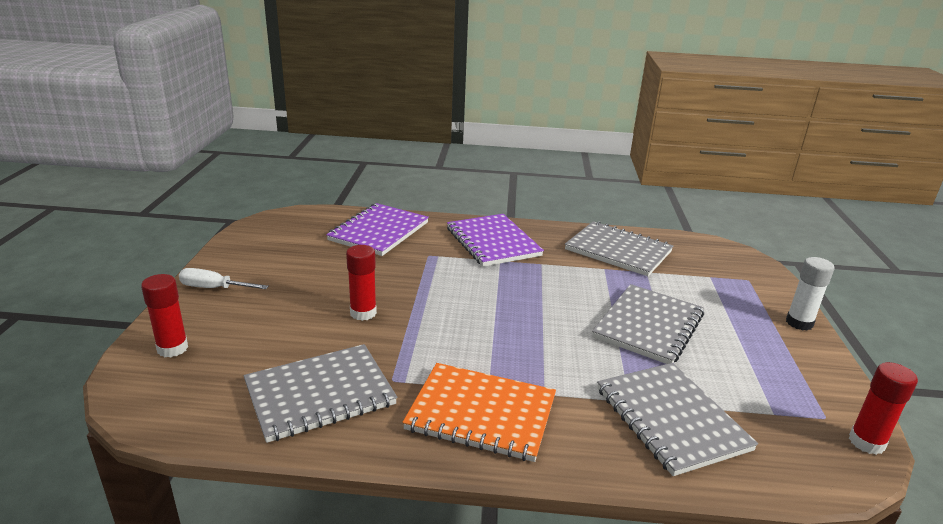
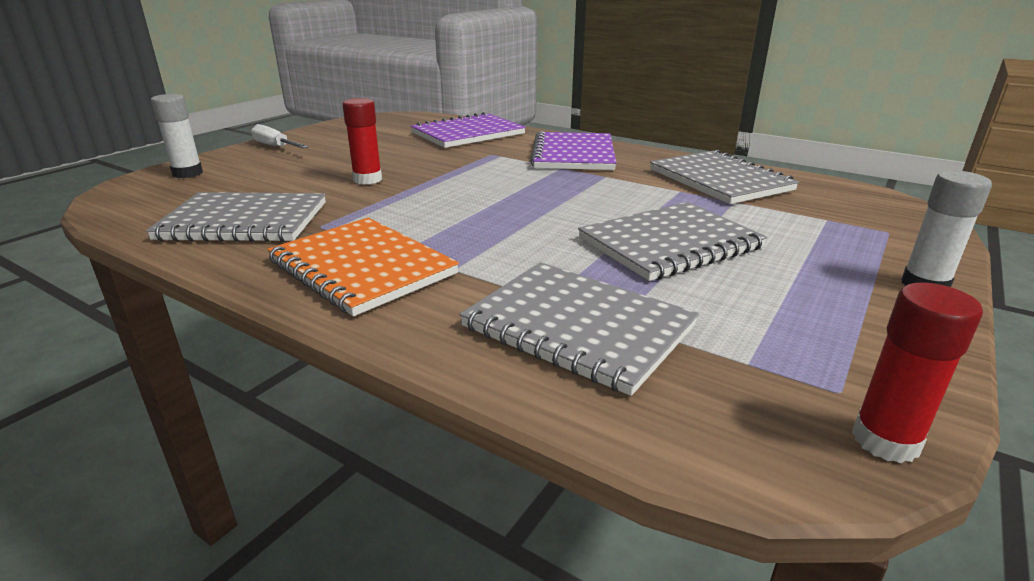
camera: 30 degrees right, 0 degrees up
(172, 348) = (187, 173): red glue stick -> white glue stick
(671, 419) = (578, 327): grey notebook -> grey notebook turned 60 degrees counterclockwise

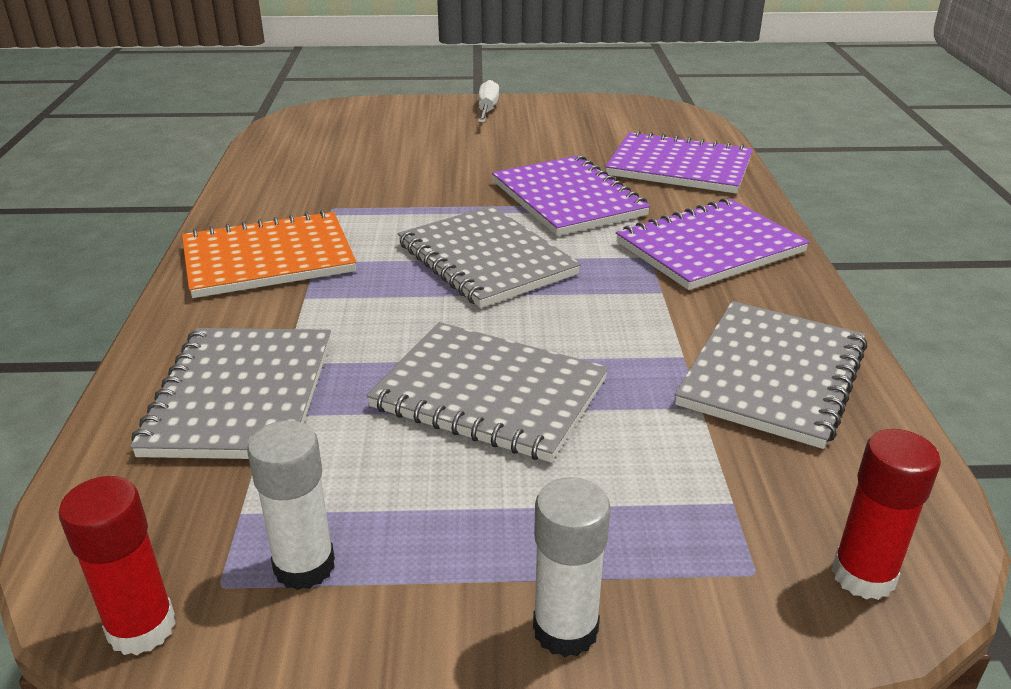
camera: 55 degrees right, 5 degrees up
(187, 173) = (377, 113): white glue stick -> white glue stick (304, 566)
(244, 221) = (307, 178): grey notebook -> grey notebook (486, 259)
(362, 267) = (268, 258): orange notebook -> orange notebook turned 60 degrees clockwise
(367, 179) = (461, 180): red glue stick -> red glue stick (863, 575)
(455, 163) = (568, 199): none -> purple notebook

